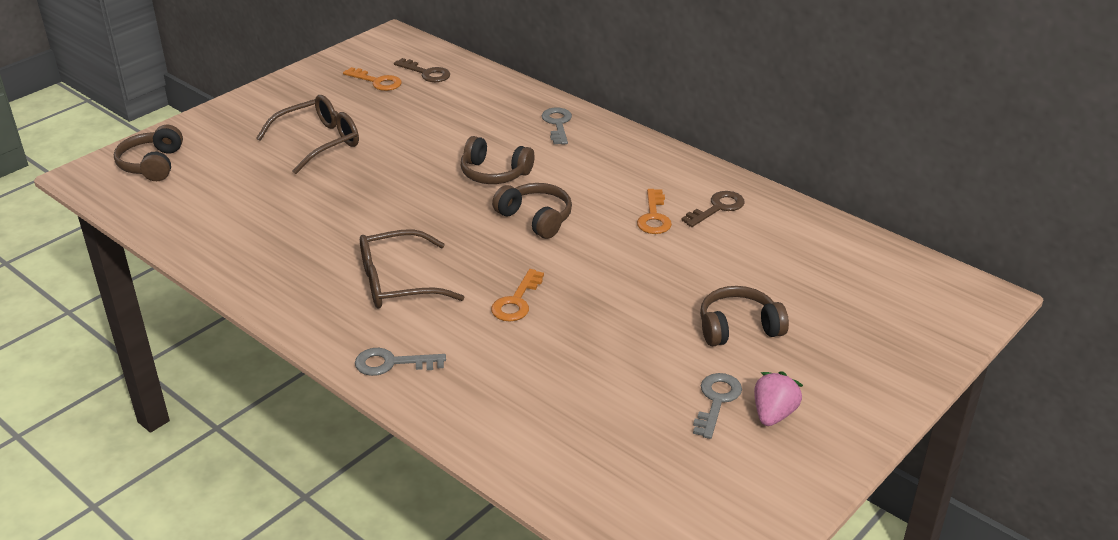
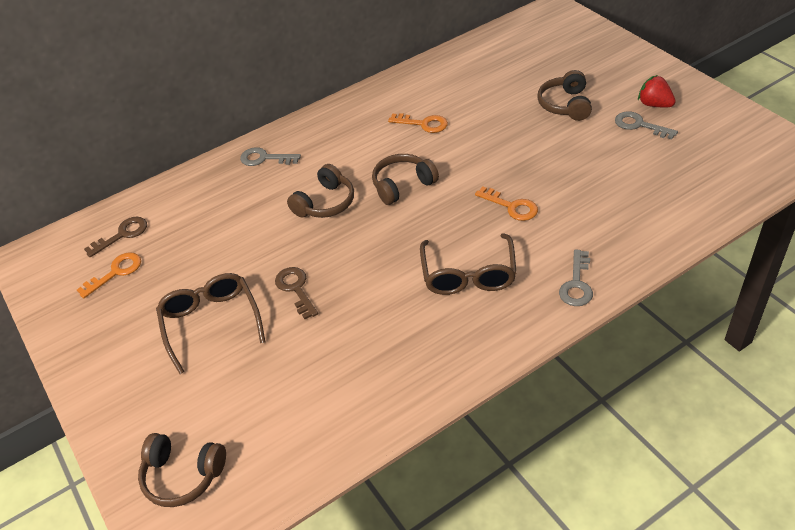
camera: 70 degrees left, 10 degrees up
(717, 208) = (423, 93): brown key -> brown key (296, 289)
(773, 414) = (654, 104): pink strawberry -> red strawberry

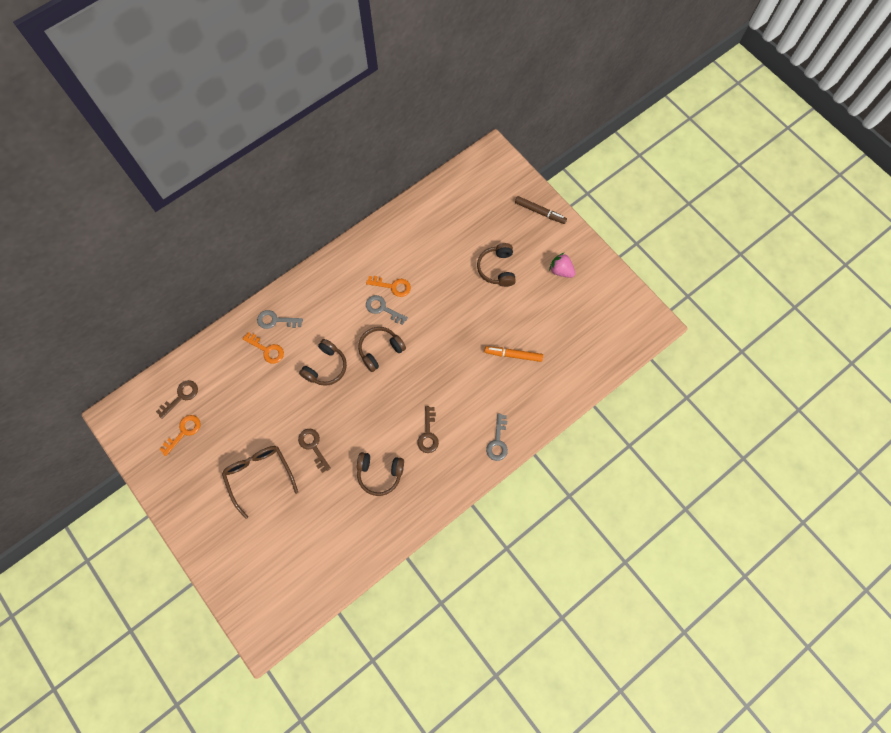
camera: 10 degrees left, 25 degrees up
(182, 475) = (260, 591): brown headphones -> brown headphones (380, 474)
(468, 275) = (428, 434): brown glasses -> brown key
(511, 206) = (457, 372): orange key -> orange key (267, 350)
(594, 188) = (513, 355): none -> orange marker
(619, 54) = (540, 212): none -> brown marker
(639, 125) = (548, 292): grey key -> grey key (383, 309)
(654, 104) = (561, 271): red strawberry -> pink strawberry

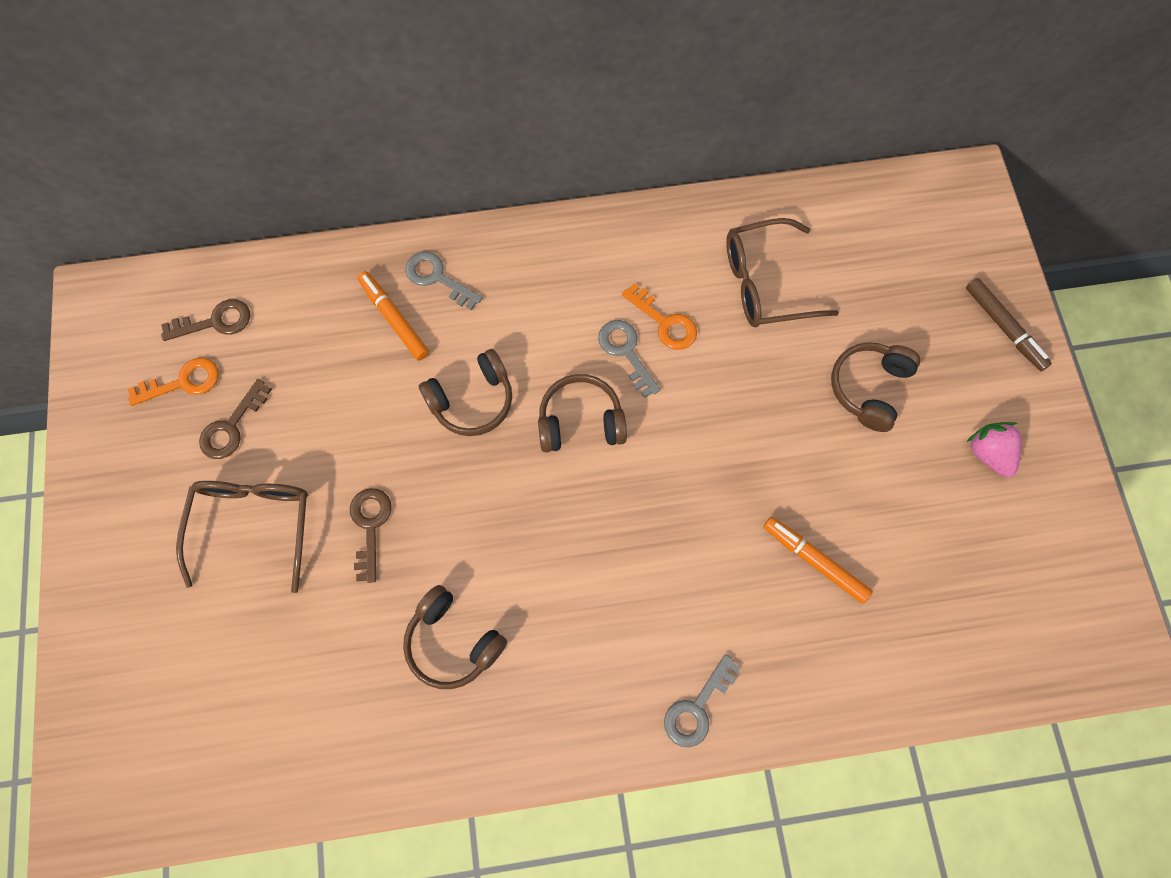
camera: 30 degrees right, 0 degrees up
(267, 350) = (394, 319): orange key -> orange marker
(427, 245) = (765, 283): none -> brown glasses
(428, 434) = (578, 619): brown key -> brown key (231, 426)

